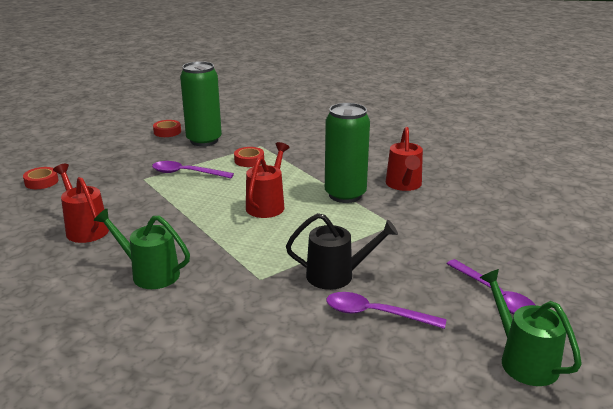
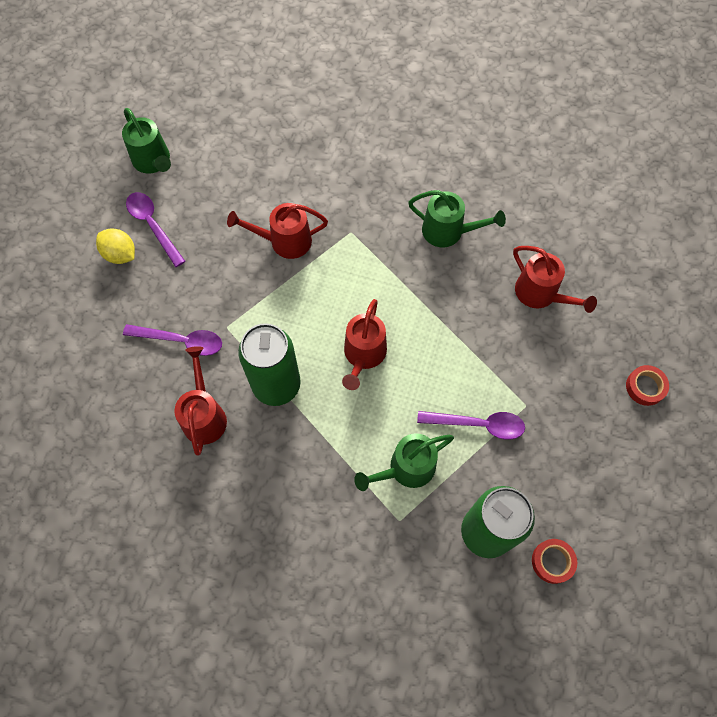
camera: 175 degrees right, 40 degrees up
(249, 160) = (406, 469): red tape -> green watering can
(337, 275) = (284, 241): black watering can -> red watering can
(375, 314) = (253, 198): purple spoon -> purple spoon (181, 341)
(522, 275) = (120, 254): none -> yellow lemon

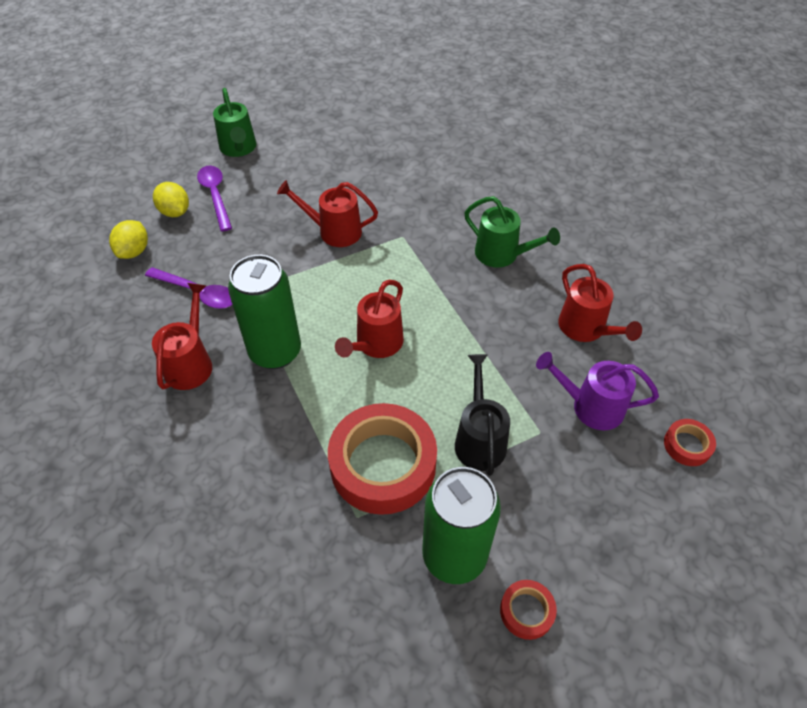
camera: 15 degrees right, 15 degrees down
(99, 310) = (134, 251): none -> yellow lemon
(406, 469) = (383, 464): green watering can -> red tape
(478, 424) = (479, 439): purple spoon -> black watering can
(561, 370) = (590, 406): none -> purple watering can

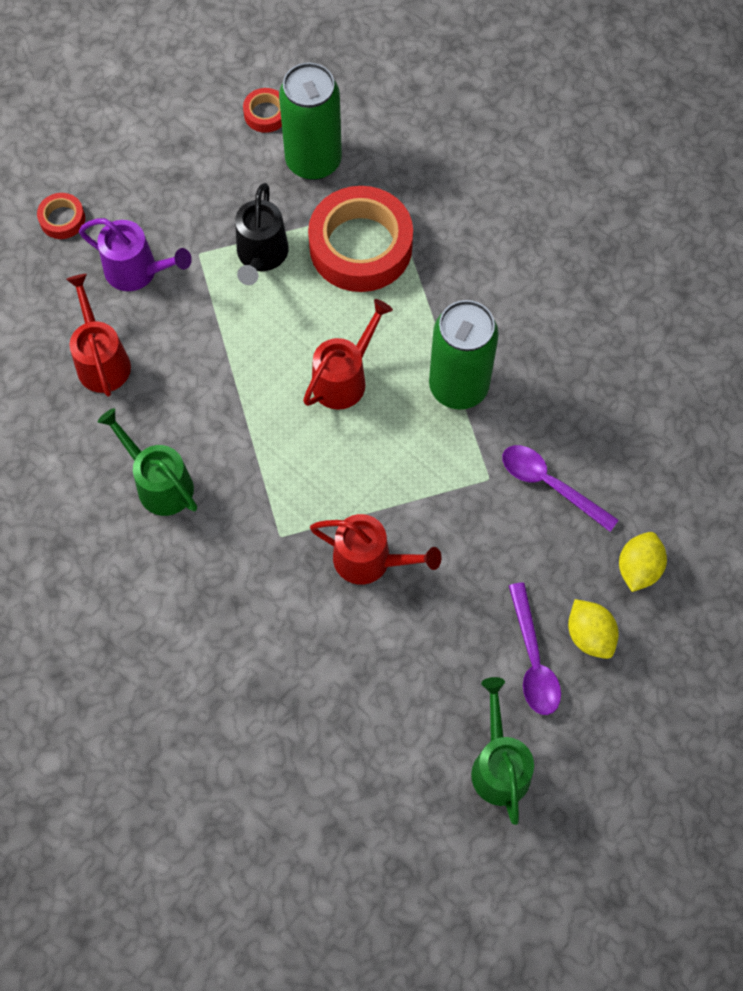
camera: 170 degrees left, 15 degrees up
(191, 362) = (553, 388): red watering can -> none

